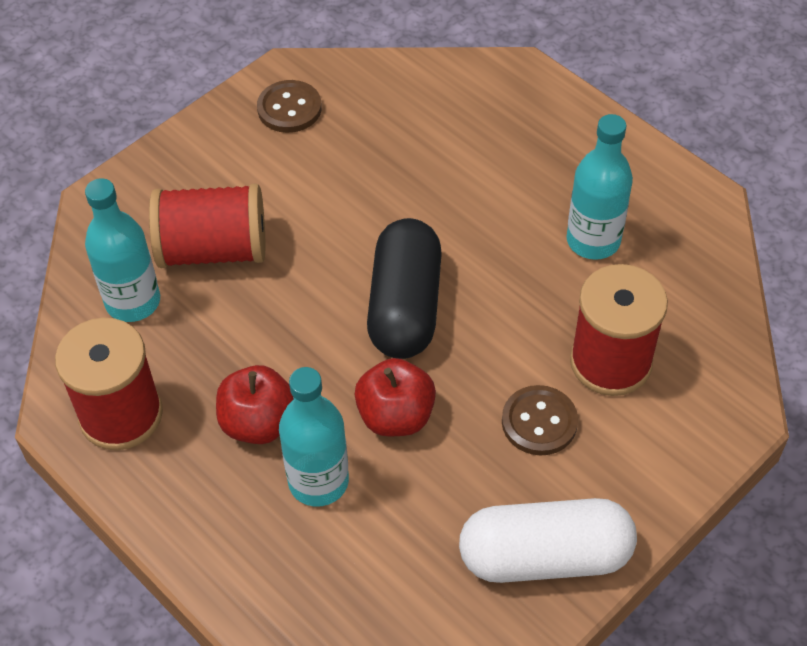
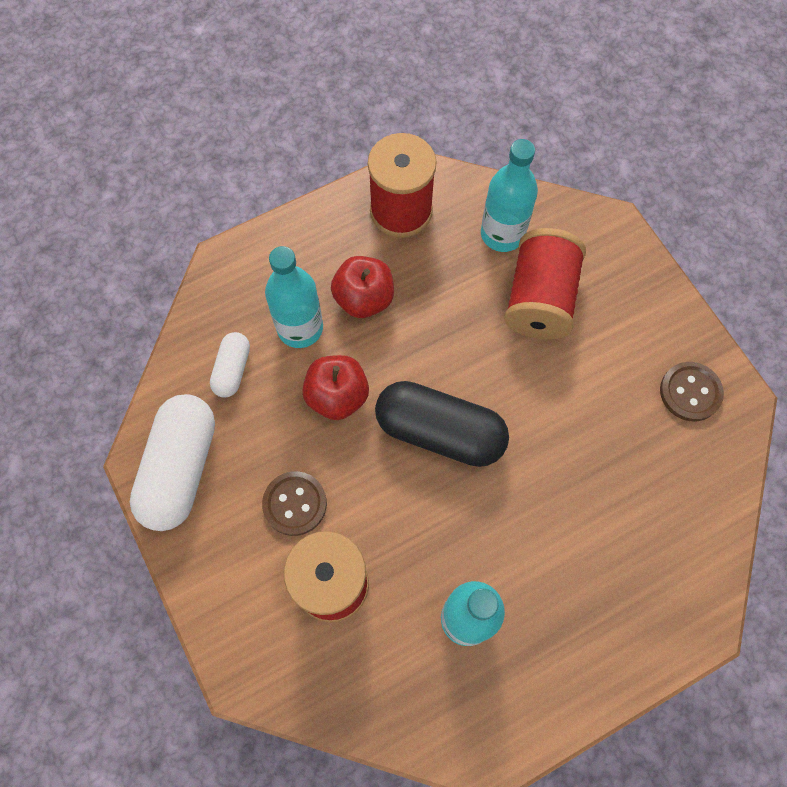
camera: 105 degrees right, 15 degrees up
(398, 541) = (232, 369): none -> white capsule

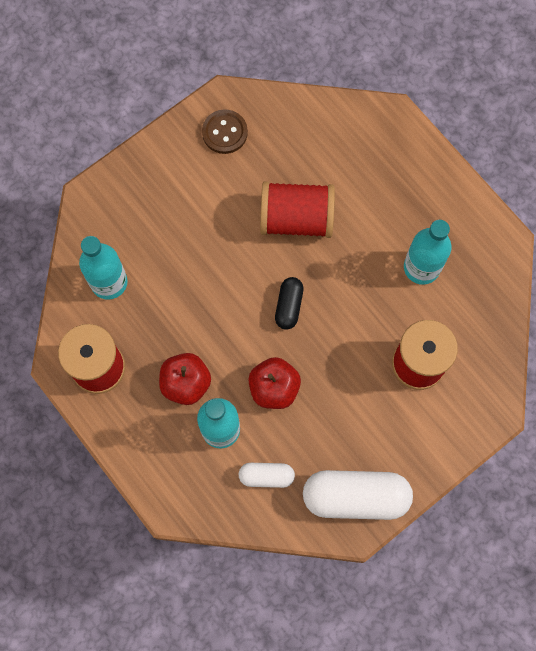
camera: 100 degrees left, 5 degrees up
(295, 504) = (365, 403): brown button -> none
(439, 432) = (289, 306): black capsule -> black capsule, size x0.52
(539, 299) = (164, 246): red spool -> red spool (296, 219)

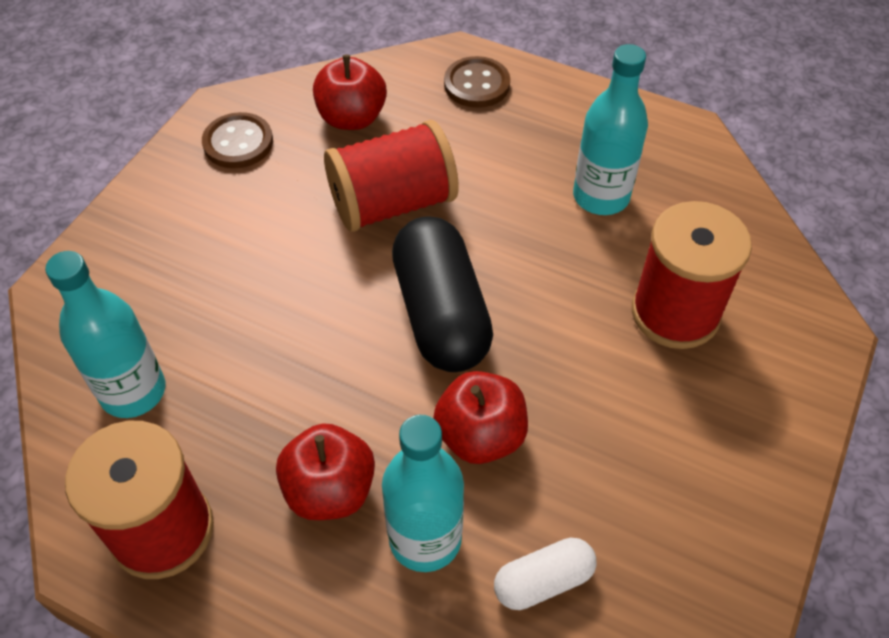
camera: 25 degrees left, 20 degrees down
(289, 306) = (441, 313): black capsule -> black capsule, size x1.92
(301, 142) = (352, 118): none -> red apple
(355, 497) = (708, 546): white capsule -> none
(391, 147) = (476, 84): none -> brown button

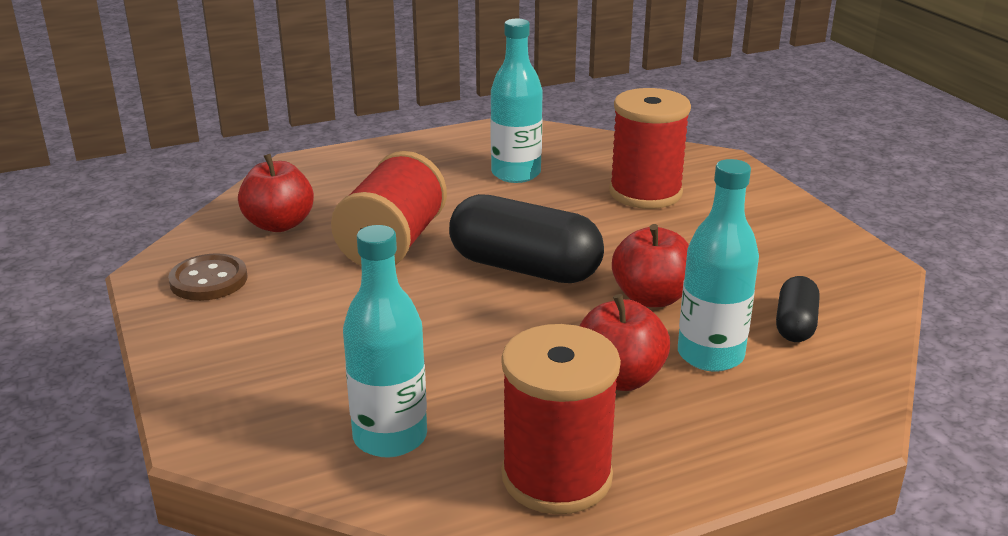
camera: 50 degrees left, 25 degrees down
(476, 84) = (340, 169): brown button -> none
(543, 581) = (795, 324): white capsule -> black capsule

